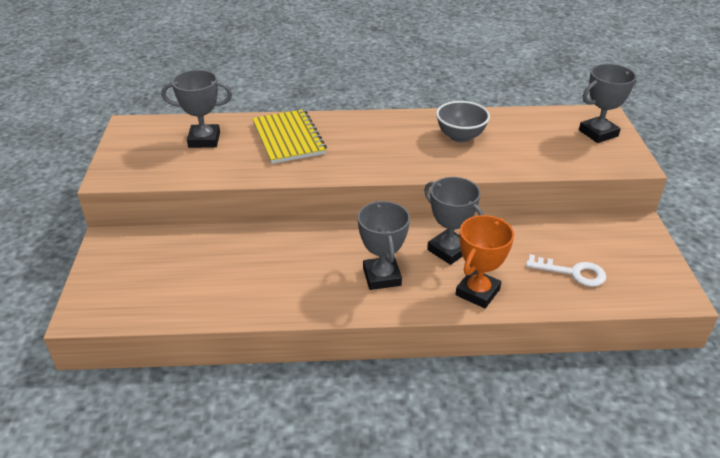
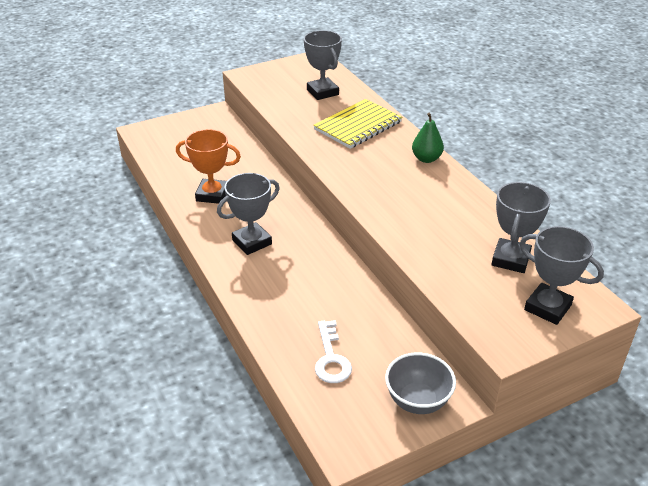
camera: 65 degrees right, 0 degrees up
(374, 121) = (426, 159): none -> green pear
(449, 250) = (311, 270): grey trophy -> grey trophy (510, 259)
(460, 137) = (446, 213): grey bowl -> grey bowl (417, 401)
(477, 292) = (264, 300): orange trophy -> orange trophy (212, 195)

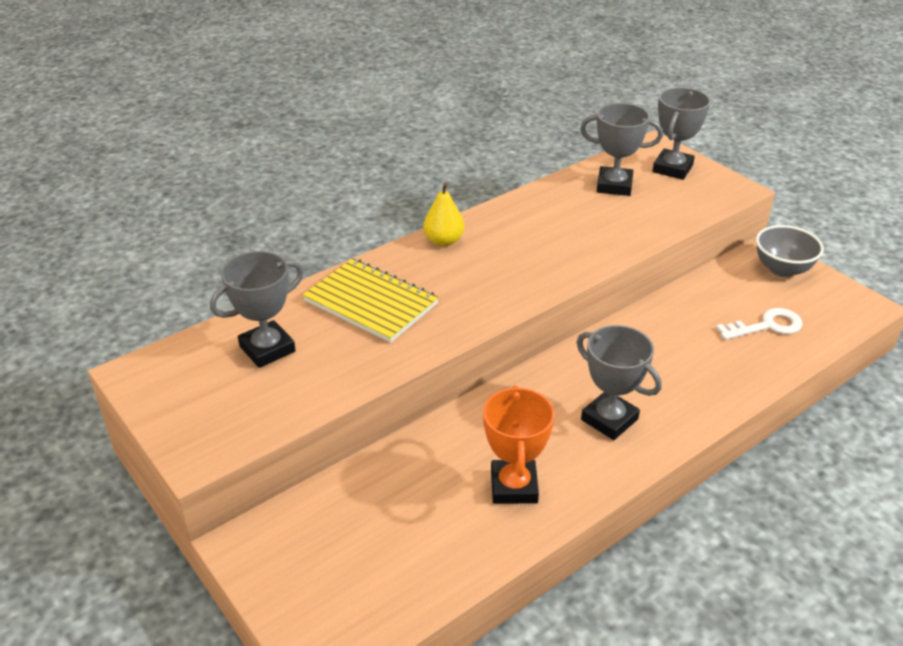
camera: 100 degrees left, 0 degrees up
(426, 159) = (443, 241): green pear -> yellow pear

